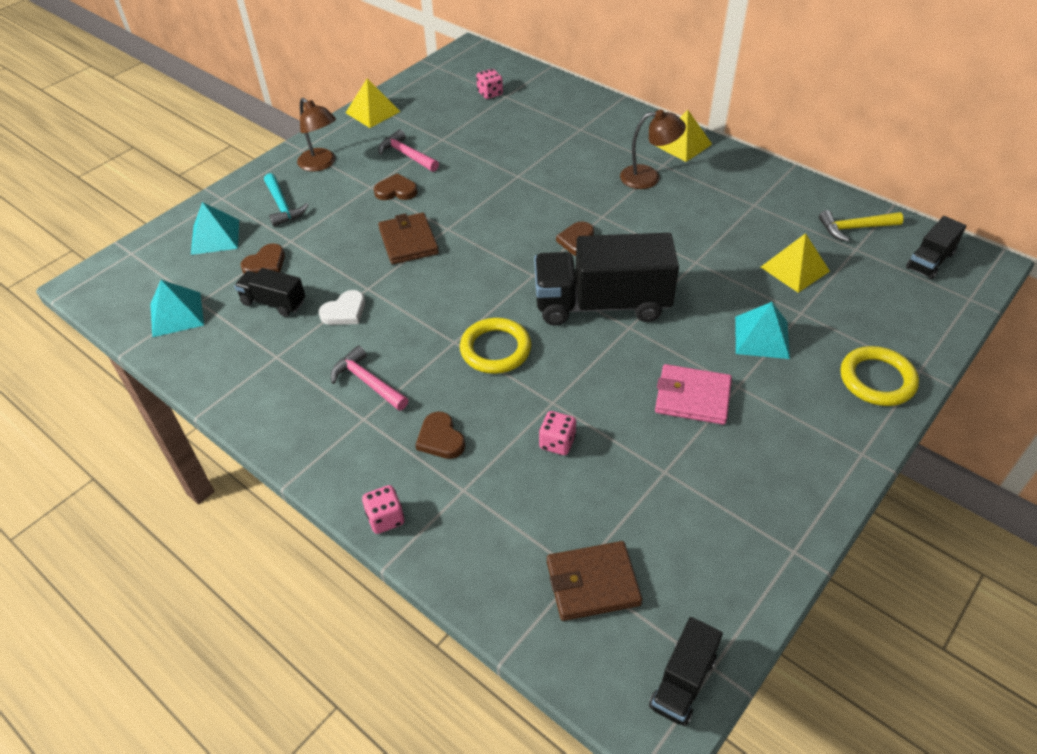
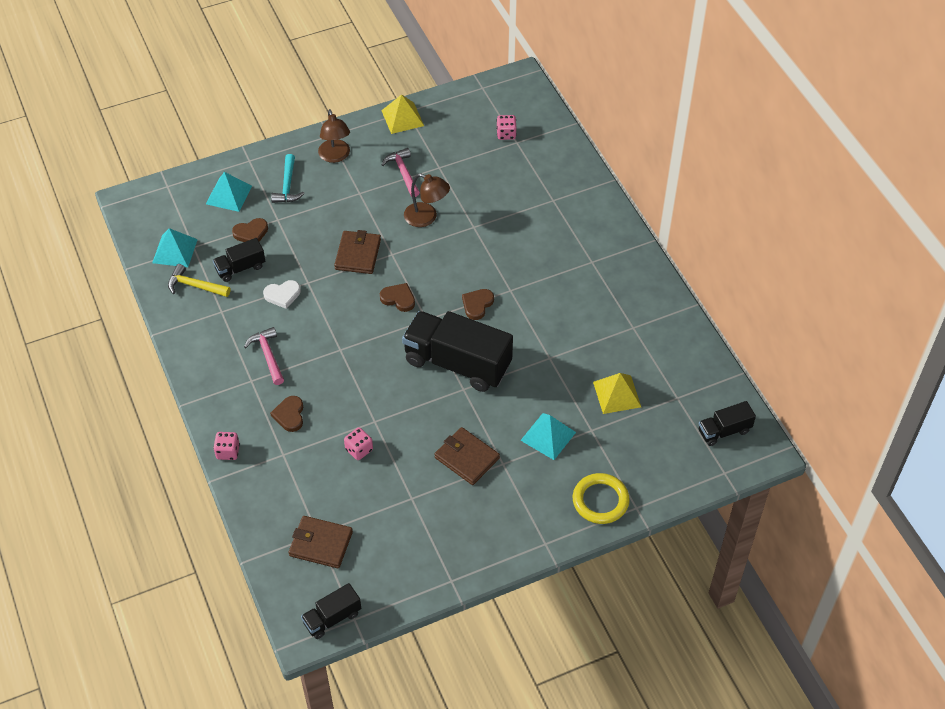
camera: 25 degrees right, 5 degrees up
(273, 302) = (240, 268): black truck -> black truck turned 75 degrees counterclockwise
(396, 191) = (375, 204): brown heart -> brown heart (398, 298)
(495, 349) = (363, 367): yellow ring -> none
(648, 177) = (571, 269): brown lamp -> brown lamp (426, 218)
(682, 144) = (622, 248): yellow pyramid -> none
(692, 397) = (467, 458): pink wallet -> brown wallet
(854, 228) = (692, 380): yellow hammer -> yellow hammer (195, 286)

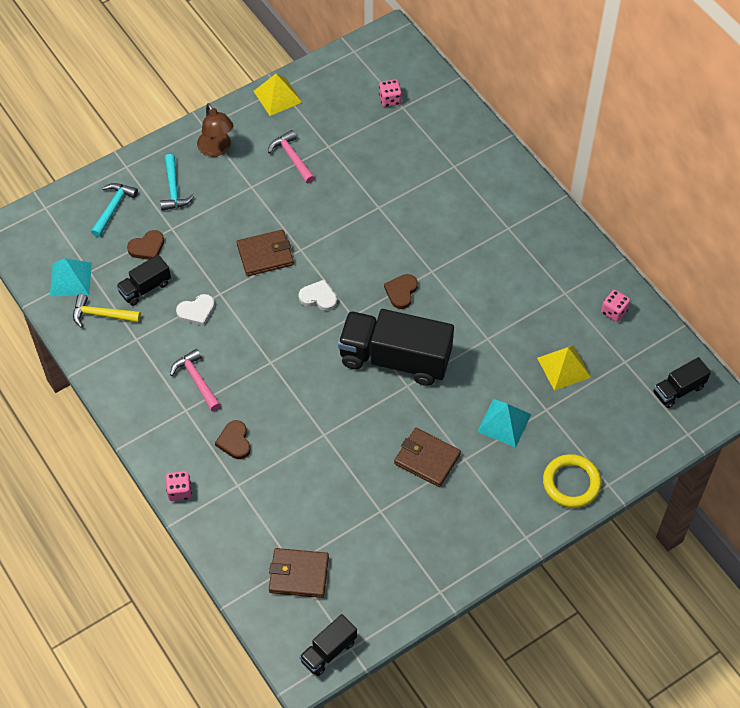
camera: 10 degrees left, 5 degrees up
(229, 195) = (113, 208): turquoise pyramid -> turquoise hammer
(358, 254) = (265, 255): brown wallet -> brown wallet turned 75 degrees clockwise
(359, 450) = (315, 467): pink dice -> pink dice (614, 311)
(398, 298) = (318, 297): brown heart -> white heart
(426, 218) = (328, 204): brown lamp -> none

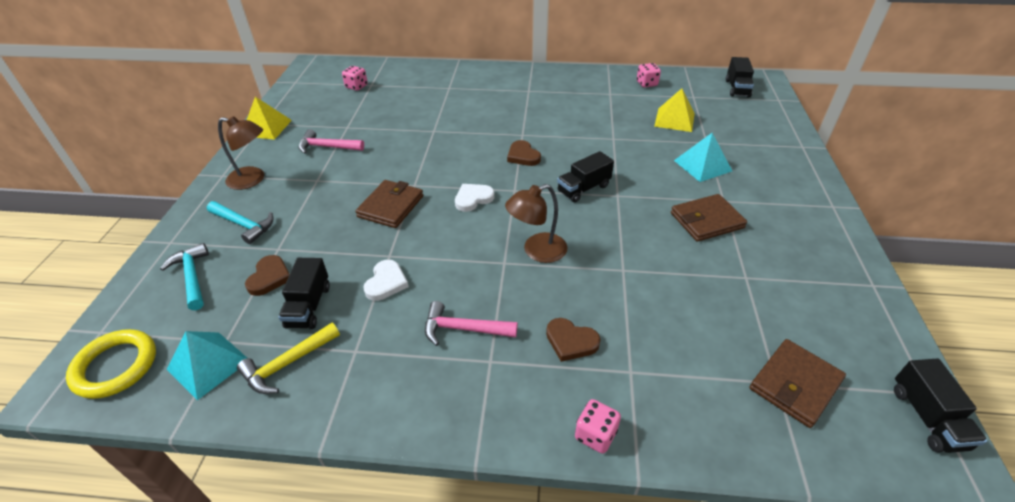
camera: 50 degrees left, 15 degrees down
(298, 373) = (537, 251): none -> brown lamp
(395, 359) = (583, 188): black truck -> black truck, size x0.49
(571, 483) = (789, 161): yellow ring -> yellow ring (115, 366)

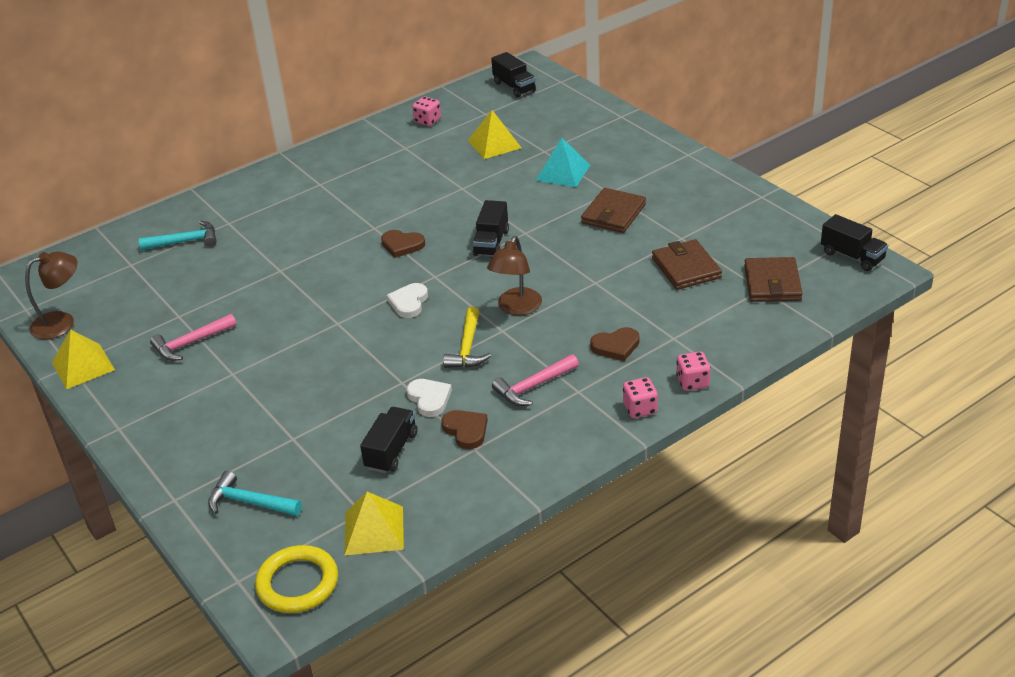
camera: 40 degrees left, 5 degrees down
(208, 364) = (374, 530): turquoise pyramid -> yellow pyramid
(243, 225) = (225, 445): turquoise hammer -> turquoise hammer (185, 242)
(253, 180) = (162, 411): brown lamp -> brown lamp (62, 322)
(269, 277) = (323, 458): brown heart -> brown heart (466, 430)
(287, 363) = (436, 488): yellow hammer -> yellow hammer (467, 347)
(309, 306) = (391, 451): black truck -> black truck turned 120 degrees counterclockwise
(356, 86) = (116, 274): pink dice -> pink dice (640, 408)
(391, 206) = (343, 350): brown wallet -> brown wallet (686, 268)

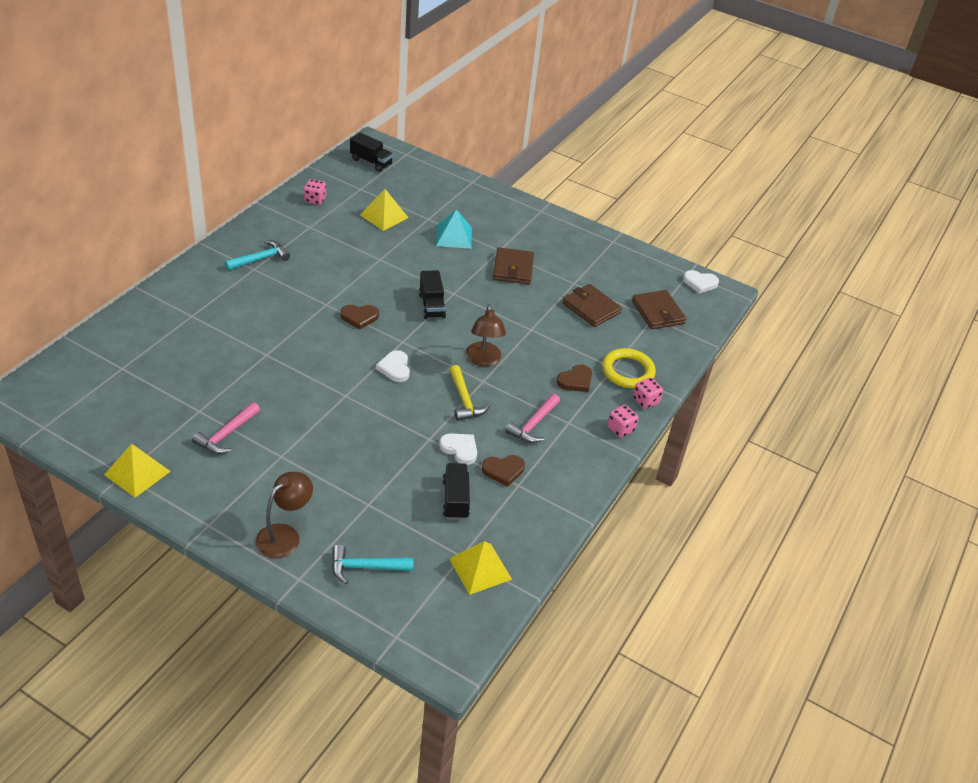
camera: 30 degrees left, 5 degrees up
(62, 322) = (89, 434): brown lamp -> brown lamp (285, 535)
(185, 242) = (161, 339): turquoise hammer -> turquoise hammer (260, 259)
(297, 583) = (446, 626): yellow ring -> yellow ring (628, 371)
(466, 430) = (503, 471): brown heart -> brown heart turned 135 degrees clockwise
(852, 256) = (700, 283): black truck -> white heart

